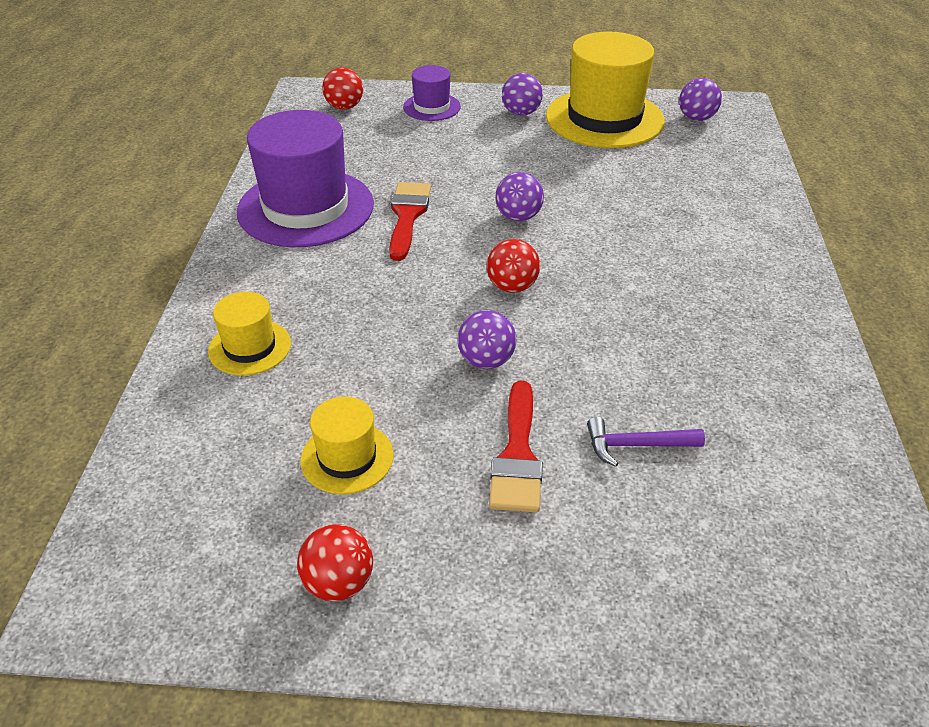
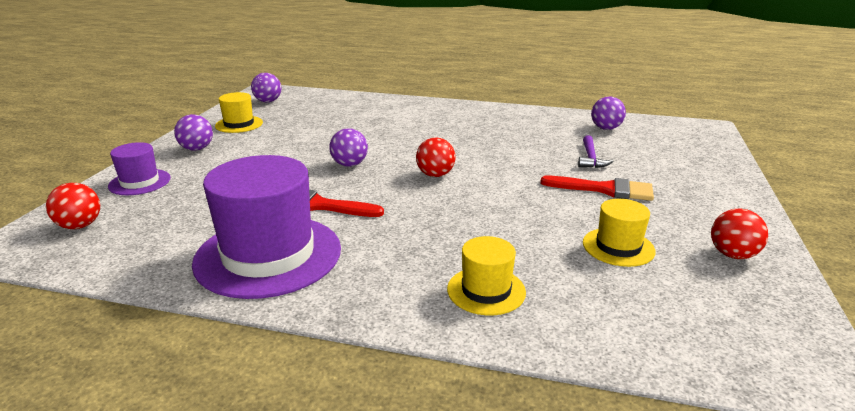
camera: 80 degrees left, 15 degrees down
(486, 360) = (515, 190): purple ball -> purple ball (605, 128)
(604, 118) = (239, 124): yellow hat -> yellow hat, size x0.50

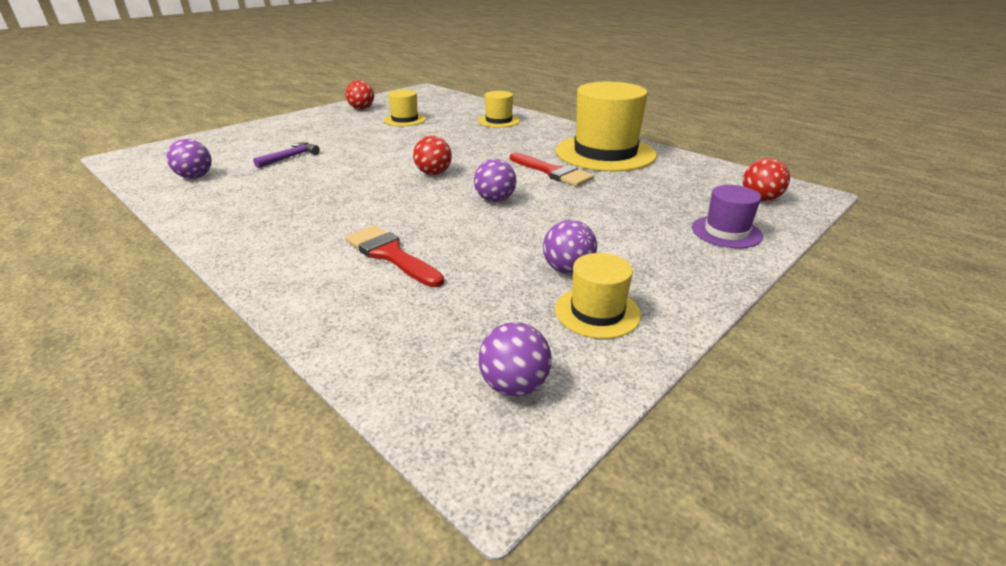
camera: 150 degrees left, 5 degrees up
(197, 149) = (666, 269): purple ball -> purple ball (567, 269)
(268, 255) = (605, 153): purple hat -> yellow hat
(605, 189) = (341, 139): red brush -> red brush (390, 254)

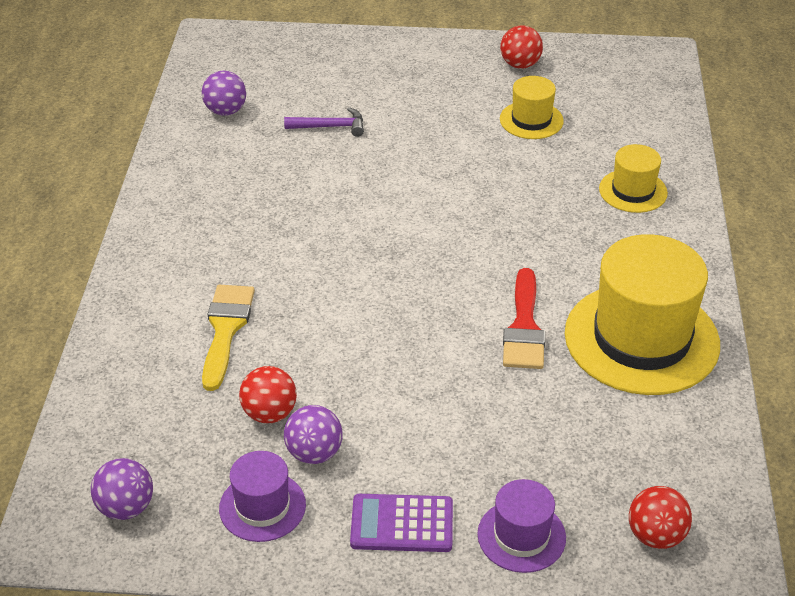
camera: 50 degrees right, 10 degrees up
(390, 254) = (226, 329): red brush -> yellow brush
(433, 173) = (411, 244): red ball -> red ball (269, 413)
(495, 200) = (401, 326): purple ball -> none
(597, 312) = (262, 506): yellow hat -> purple hat
(676, 264) = (402, 524): none -> purple calculator

